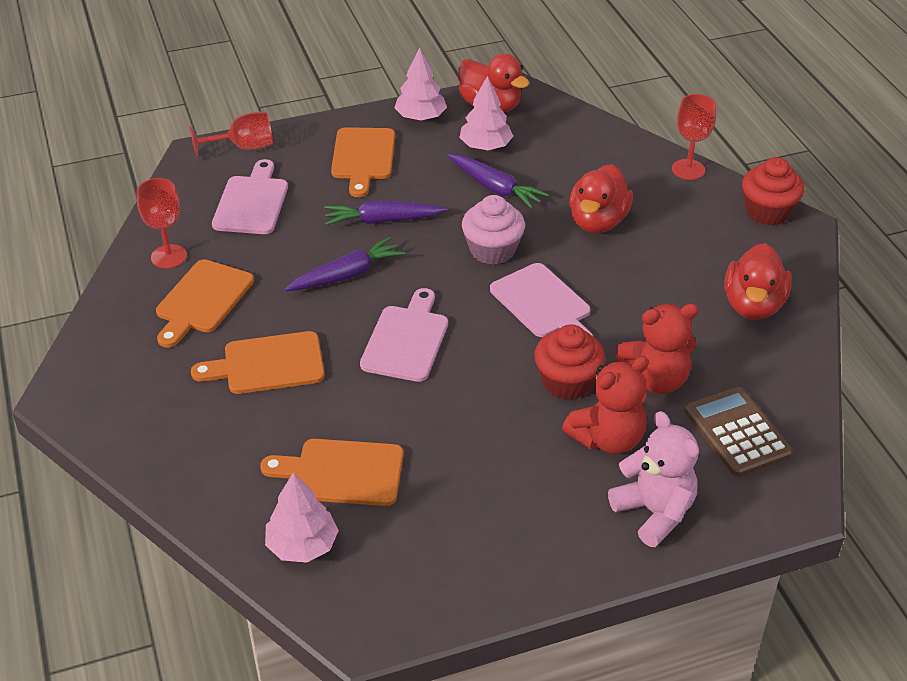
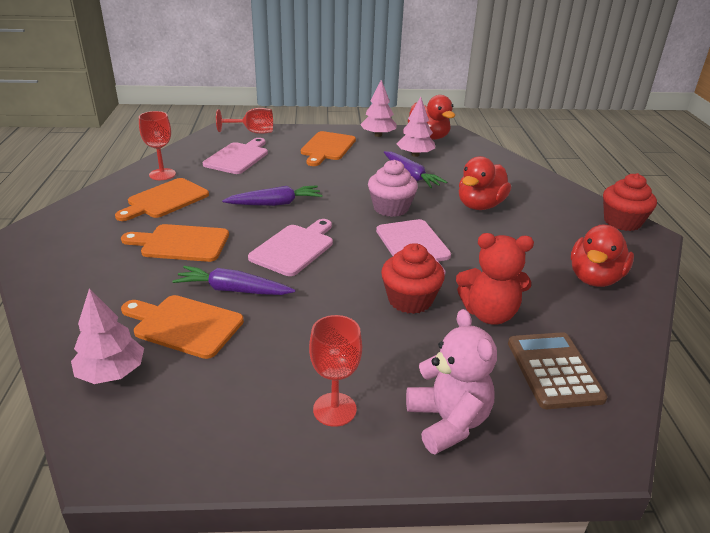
camera: 15 degrees right, 10 degrees down
(382, 220) = (320, 180): purple carrot -> purple carrot (233, 290)
(607, 439) = (427, 349): red teddy bear -> none
(688, 169) = (563, 188): red goblet -> red goblet (334, 409)

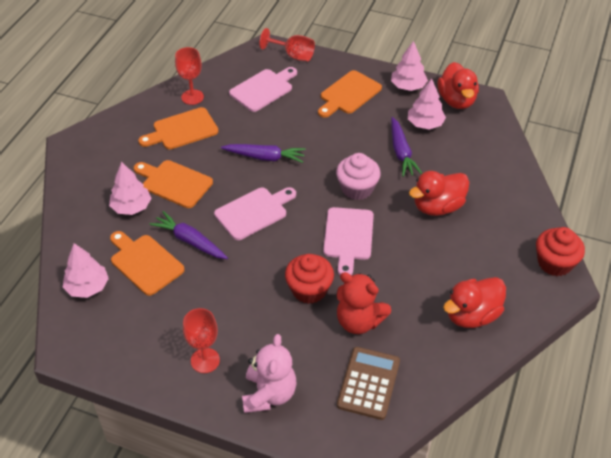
camera: 25 degrees right, 15 degrees up
(136, 275) = (131, 207): none -> pink tree

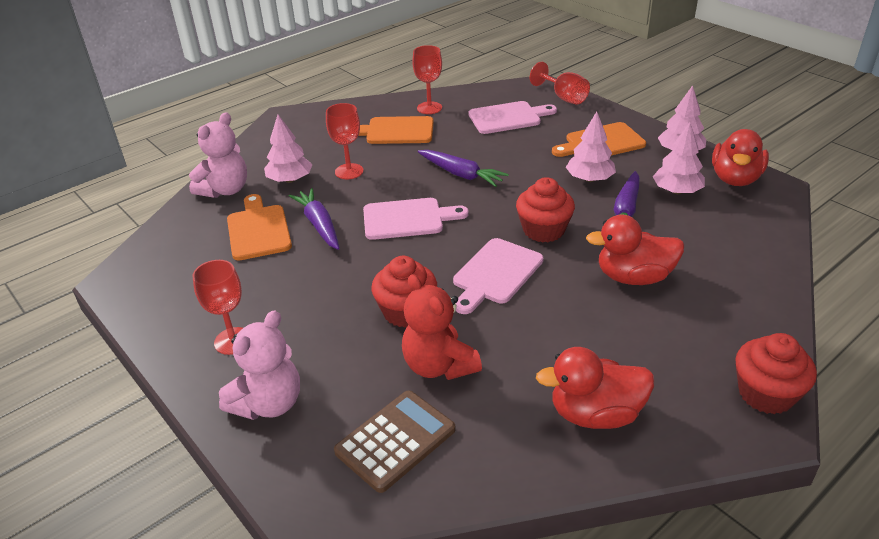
camera: 30 degrees right, 10 degrees down
(84, 235) = (225, 190): none -> pink teddy bear
(87, 287) = (186, 233): pink tree -> pink tree (589, 179)
(174, 183) = (349, 171): orange cutting board -> red goblet
(357, 188) = (543, 230): pink cupcake -> red cupcake

